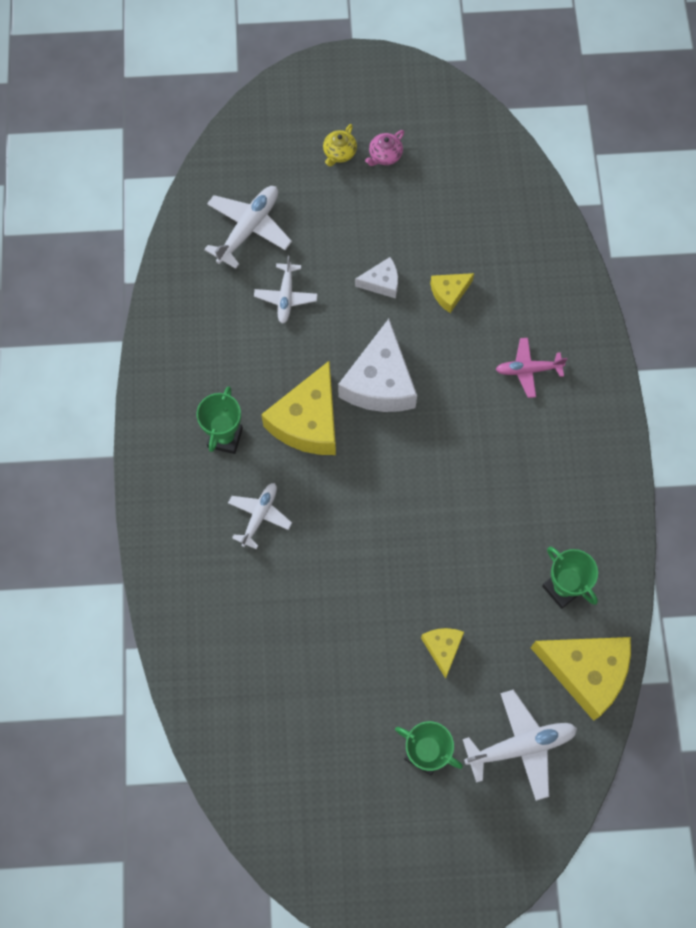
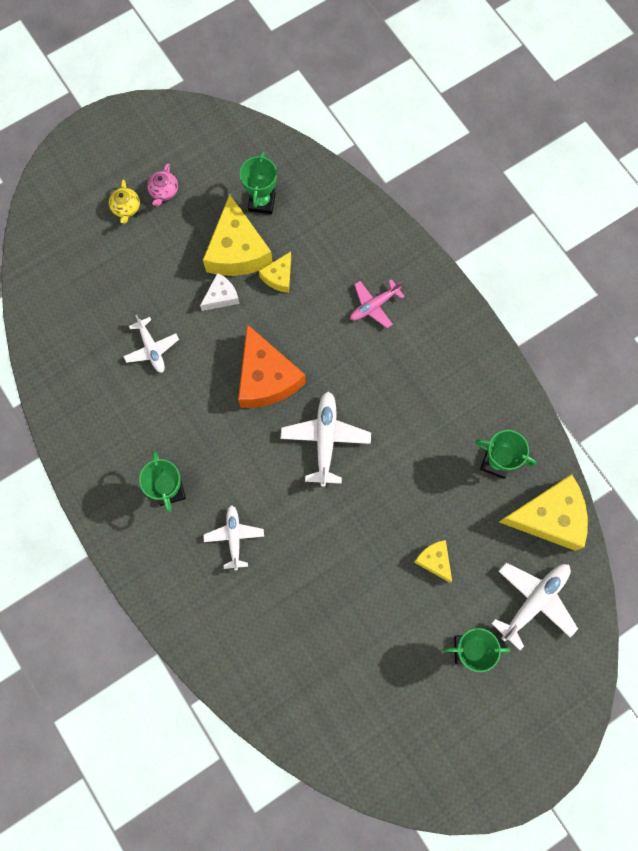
camera: 30 degrees left, 5 degrees up
(249, 229) = (89, 309): white plane -> white plane (325, 439)
(308, 421) = (228, 440): yellow cheese -> yellow cheese (237, 250)
(380, 382) = (266, 378): white cheese -> orange cheese
(474, 213) = (262, 202): none -> green trophy

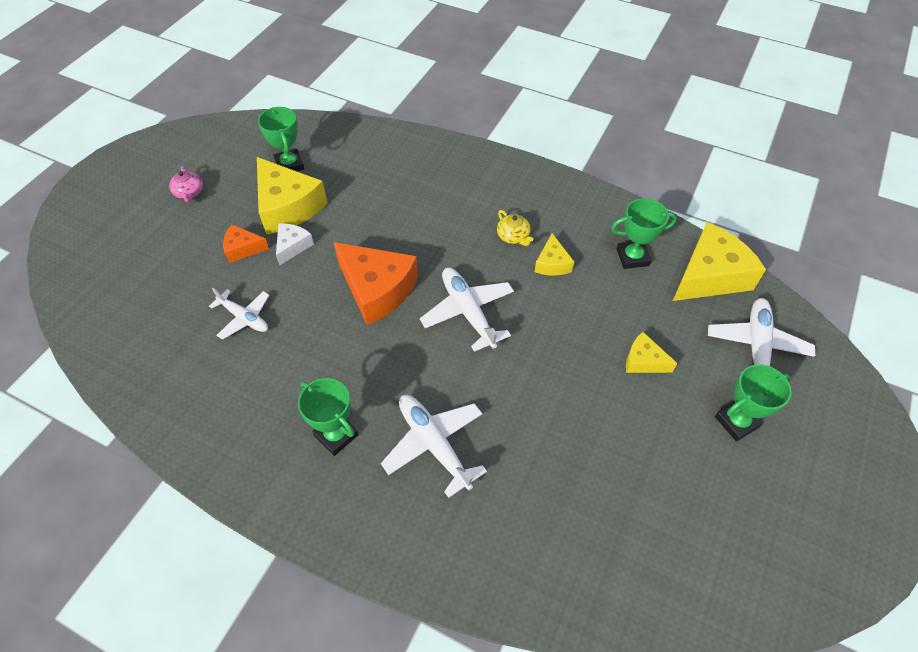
camera: 30 degrees left, 20 degrees down
(126, 208) = (157, 219): yellow teapot -> yellow teapot (513, 237)
(181, 277) = (243, 248): none -> orange cheese
(234, 537) = (434, 444): white plane -> white plane, size x1.53
(279, 277) = (339, 209): yellow cheese -> yellow cheese (552, 263)
(374, 306) = (440, 194): pink plane -> none

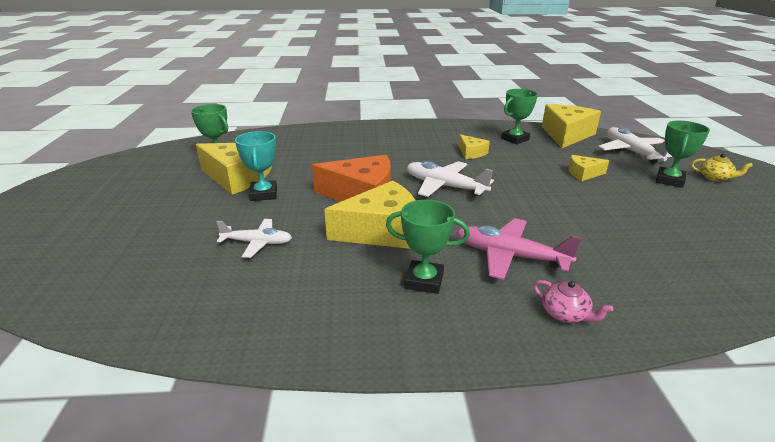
camera: 30 degrees left, 25 degrees down
(189, 193) = (131, 192): pink teapot -> pink teapot (565, 314)
(243, 248) = (216, 207): orange cheese -> none
(292, 246) = (263, 194): white cheese -> turquoise trophy
(354, 353) = (382, 231): none -> yellow cheese
(434, 444) = (509, 256): white plane -> pink plane
(513, 237) = (431, 149): yellow teapot -> yellow teapot (715, 178)

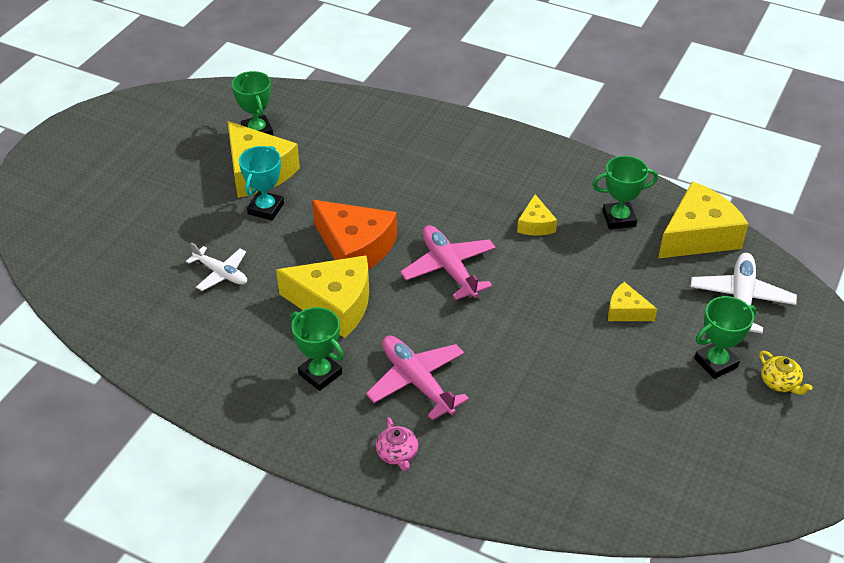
camera: 30 degrees right, 15 degrees up
(444, 186) = (449, 268): white plane -> pink plane

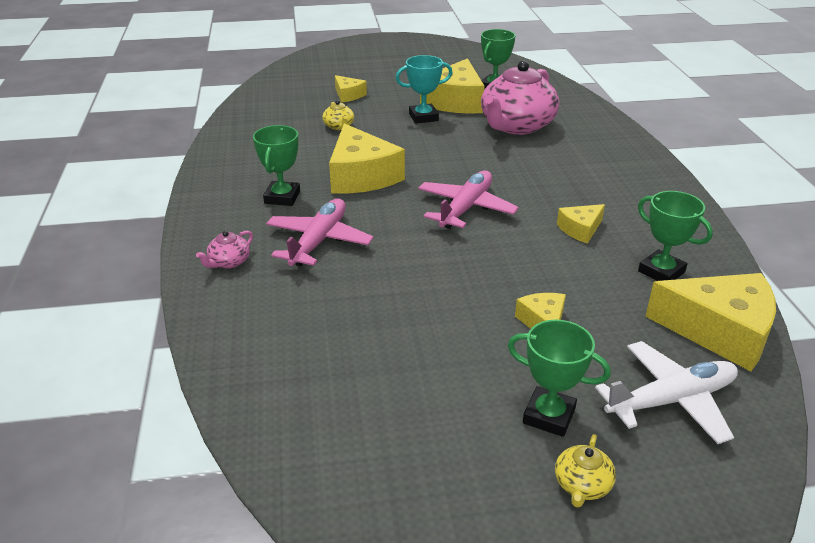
camera: 55 degrees right, 10 degrees down
(159, 234) = (348, 95): none -> yellow cheese
(221, 273) = (339, 126): white plane -> yellow teapot
(346, 162) = (516, 126): none -> pink teapot
(355, 248) = (431, 162): orange cheese -> none

